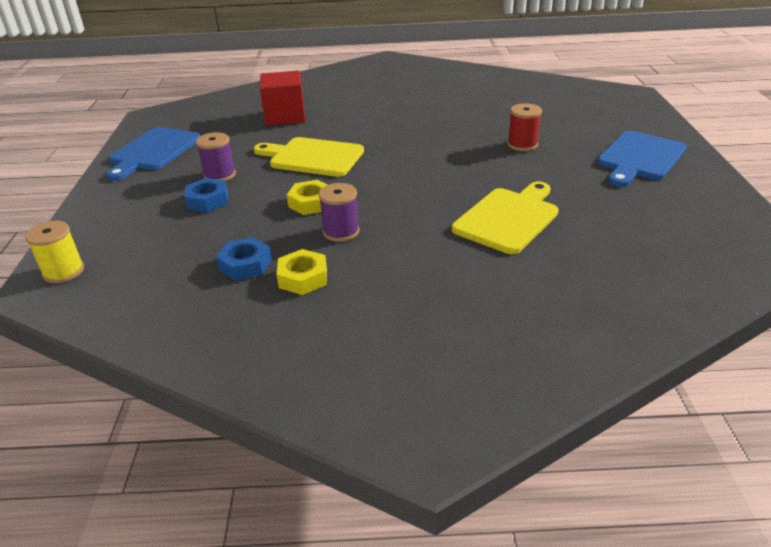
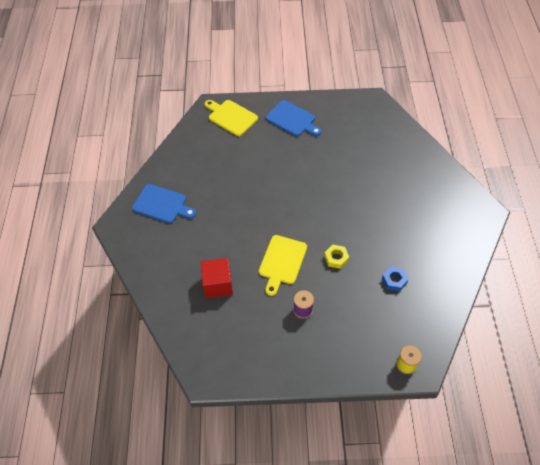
camera: 90 degrees left, 20 degrees up
(153, 151) = (267, 359): blue cutting board -> blue cutting board (162, 204)
(208, 200) = (333, 310): blue nut -> none
(303, 278) = (402, 255): yellow nut -> none
(341, 231) = (364, 243): purple spool -> none
(508, 218) = (350, 177): yellow cutting board -> yellow cutting board (231, 117)
(522, 144) = (273, 162): red spool -> none

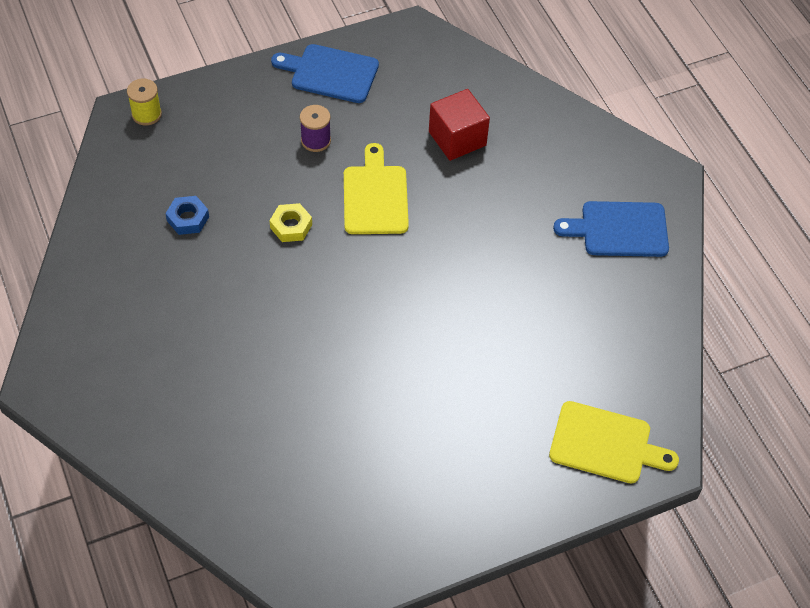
camera: 155 degrees right, 0 degrees up
(292, 119) = (478, 478): blue cutting board -> blue cutting board (330, 73)

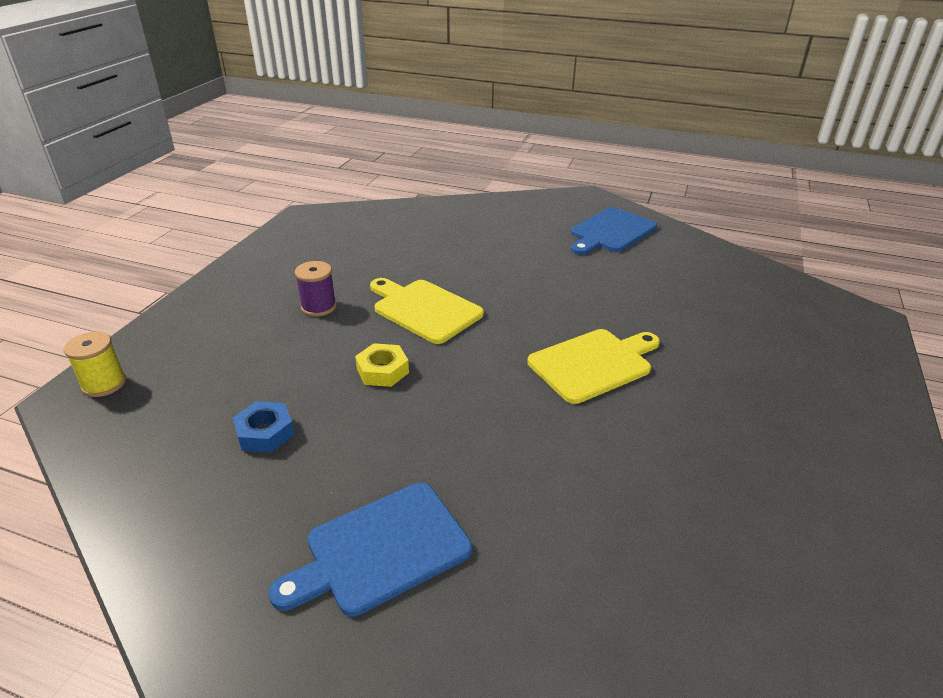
camera: 45 degrees left, 20 degrees down
(330, 73) = (271, 266): blue cutting board -> blue cutting board (381, 550)
(457, 138) = (431, 248): red cube -> none
(605, 444) = (826, 334): yellow cutting board -> yellow cutting board (593, 363)

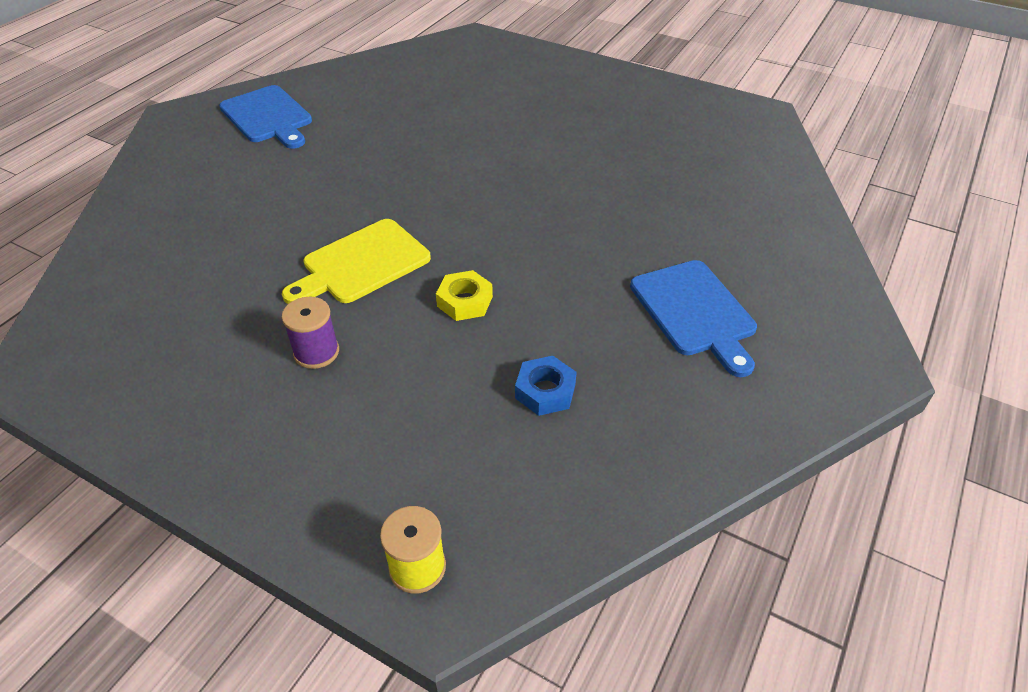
camera: 80 degrees left, 10 degrees up
(593, 363) = (492, 171): yellow cutting board -> none

